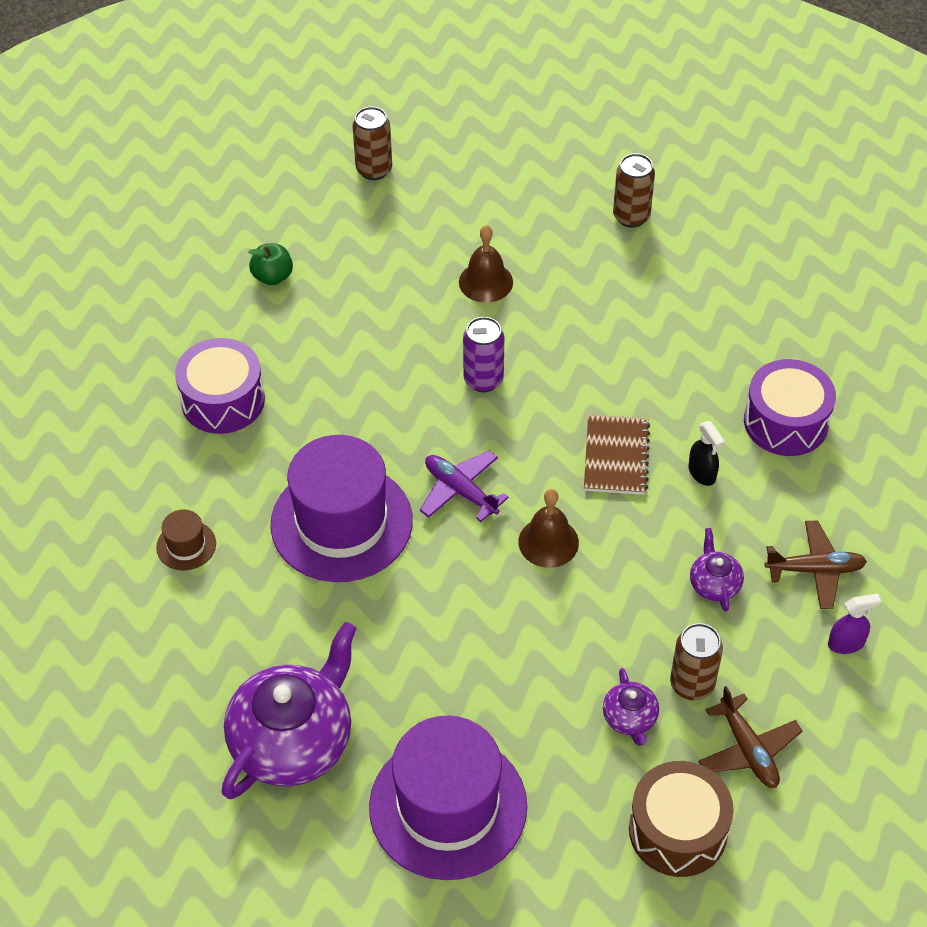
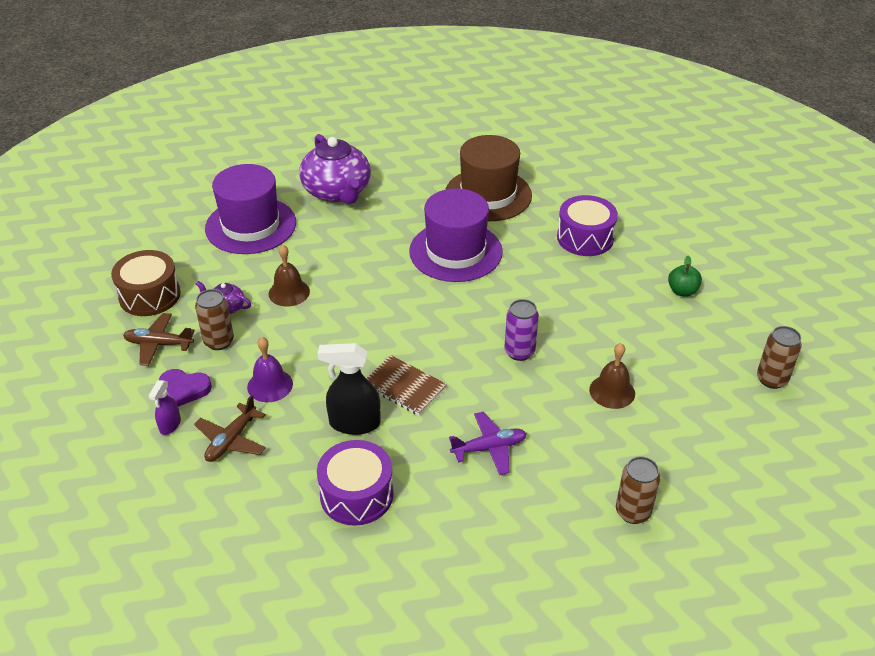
camera: 120 degrees right, 10 degrees down
(186, 545) = (488, 195): brown hat -> brown hat, size x2.40
(460, 491) = (438, 305): purple plane -> purple plane (489, 448)
(548, 542) = (368, 326): brown bell -> brown bell (289, 292)
(702, 473) = (354, 423): black spray bottle -> black spray bottle, size x1.78
(714, 584) = (270, 385): purple teapot -> purple bell
(789, 667) = (184, 389): none -> purple heart

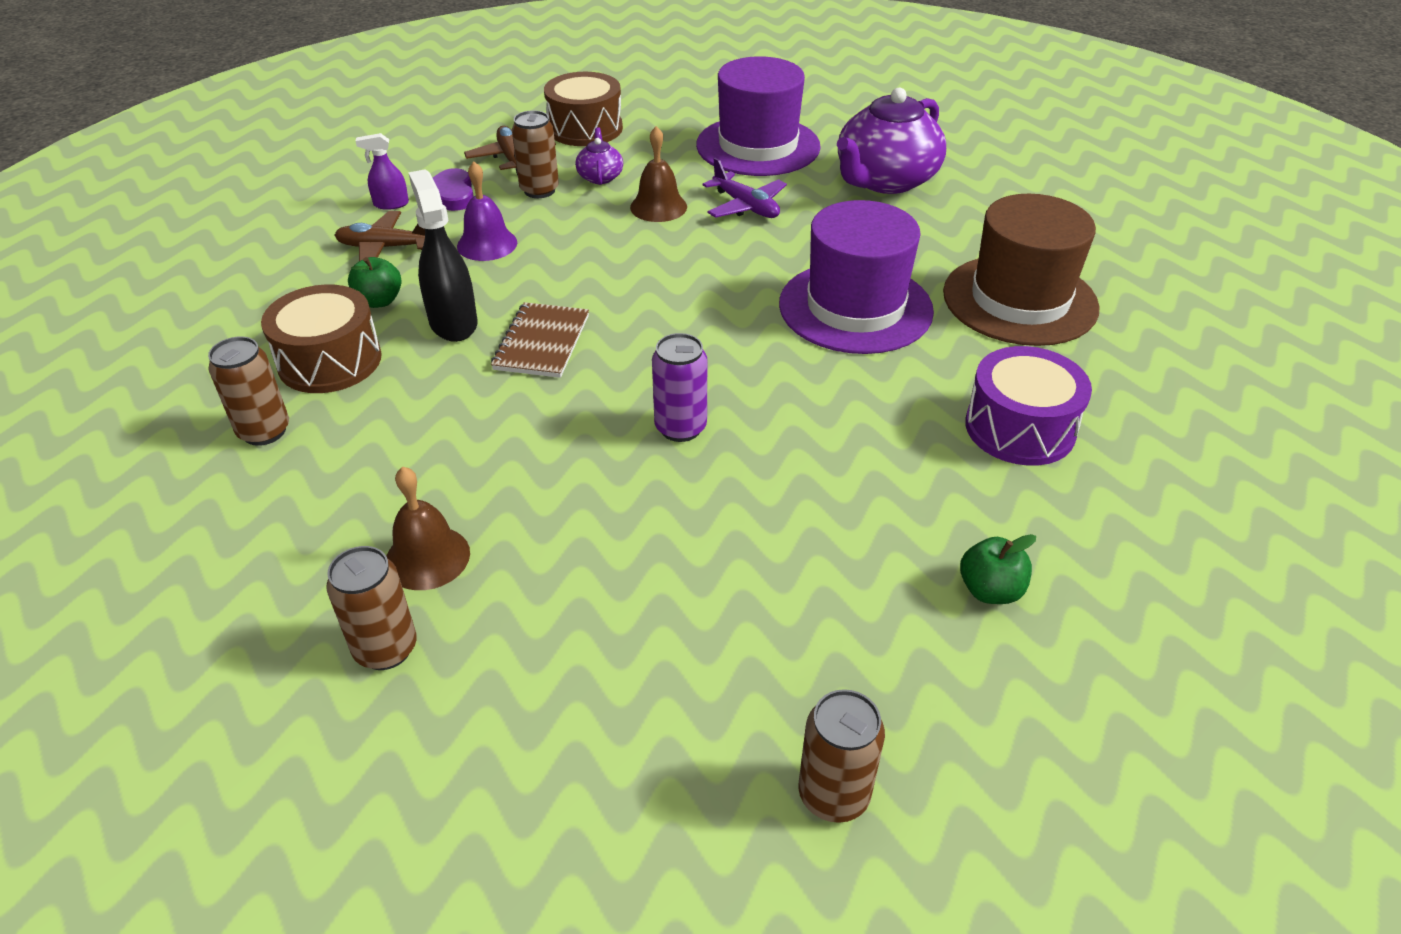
camera: 65 degrees right, 0 degrees up
(301, 456) = (379, 301): none -> green apple
(356, 495) = (330, 361): purple drum -> brown drum
(415, 541) = (264, 431): none -> brown can
(489, 448) = (460, 451): purple plane -> purple plane (746, 206)
(612, 391) = (654, 556): brown bell -> brown bell (427, 557)

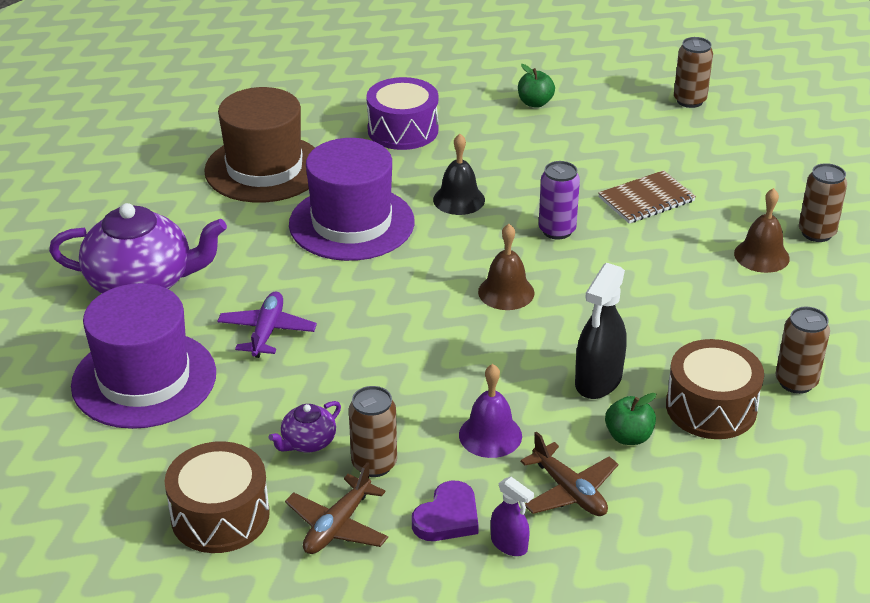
camera: 130 degrees left, 5 degrees down
(542, 342) = (560, 326): brown notebook -> brown notebook (646, 199)
(658, 207) = (321, 377): brown bell -> brown bell (506, 292)
(820, 392) = (459, 199): none -> black bell

